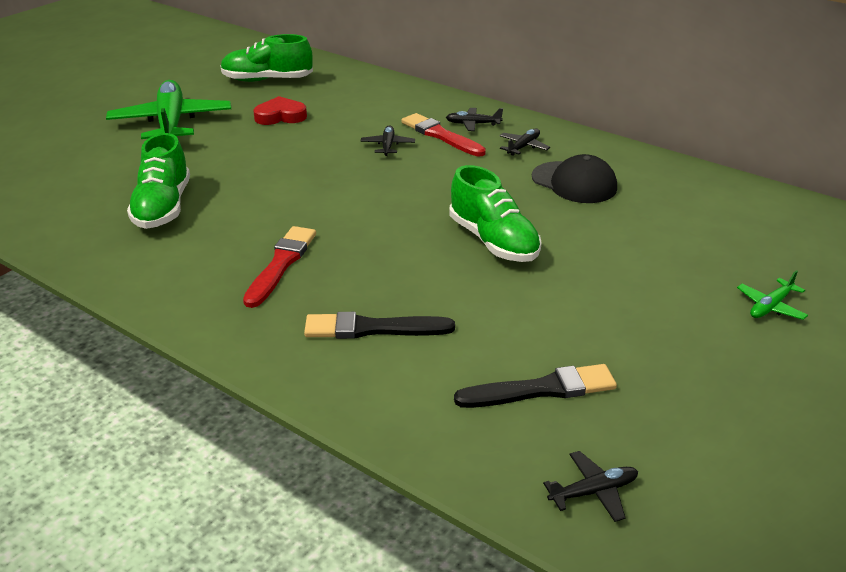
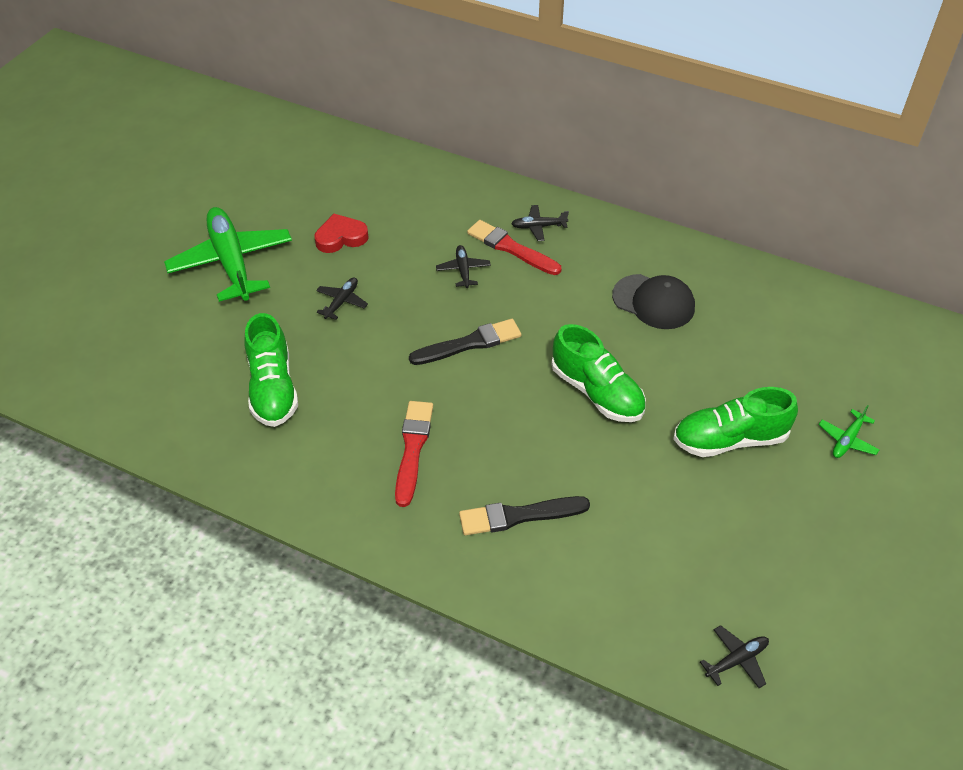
camera: 10 degrees left, 15 degrees up
(267, 80) = (307, 180): green shoe -> green shoe (729, 439)
(523, 147) = (595, 255): black plane -> black plane (342, 302)
(541, 389) = (676, 562): black brush -> black brush (469, 343)

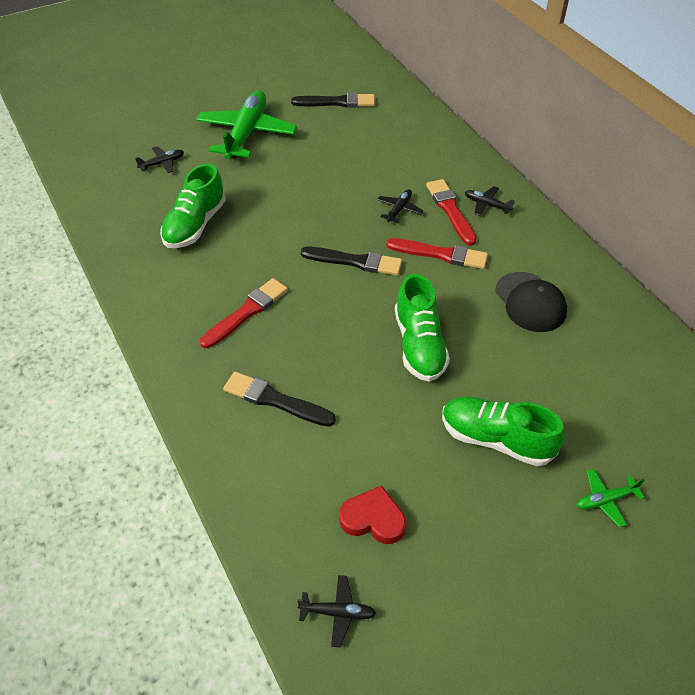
camera: 35 degrees right, 0 degrees up
(297, 184) = (337, 102): none -> black brush
(341, 237) = (333, 149): red heart -> red heart (373, 519)
(342, 302) = (293, 191): black plane -> black plane (162, 163)
(540, 296) = (440, 254): none -> red brush

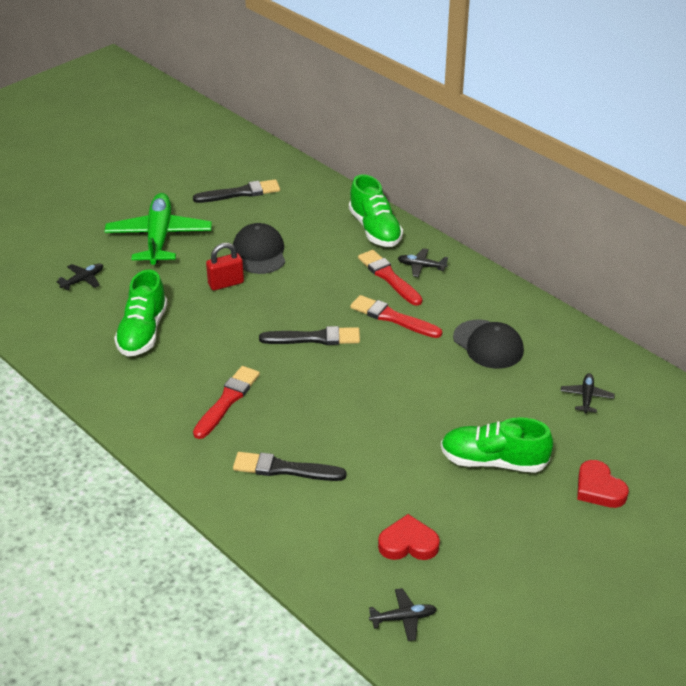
camera: 15 degrees left, 10 degrees down
(290, 189) = (226, 283): none -> red padlock
(333, 164) = (259, 252): none -> black cap
(399, 209) = (339, 284): black plane -> black plane (586, 397)
(419, 345) = (400, 399): green shoe -> green shoe (375, 229)
(440, 254) = (393, 318): red brush -> red brush turned 150 degrees counterclockwise
(605, 500) = (599, 489): green plane -> red heart

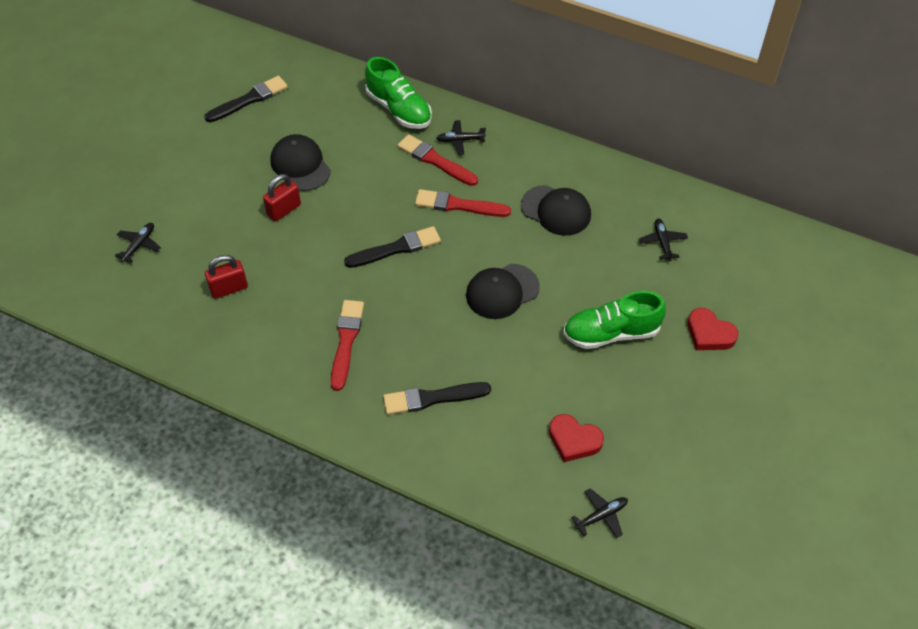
camera: 20 degrees left, 15 degrees up
(143, 332) = (229, 288): green shoe -> red padlock
(159, 237) = (192, 173): green plane -> none
(399, 398) = (502, 291): none -> black cap
(408, 543) = (574, 440): red heart -> red heart turned 135 degrees counterclockwise

